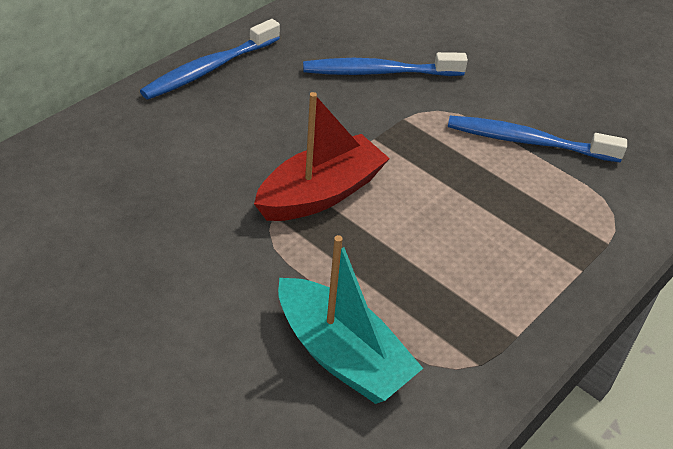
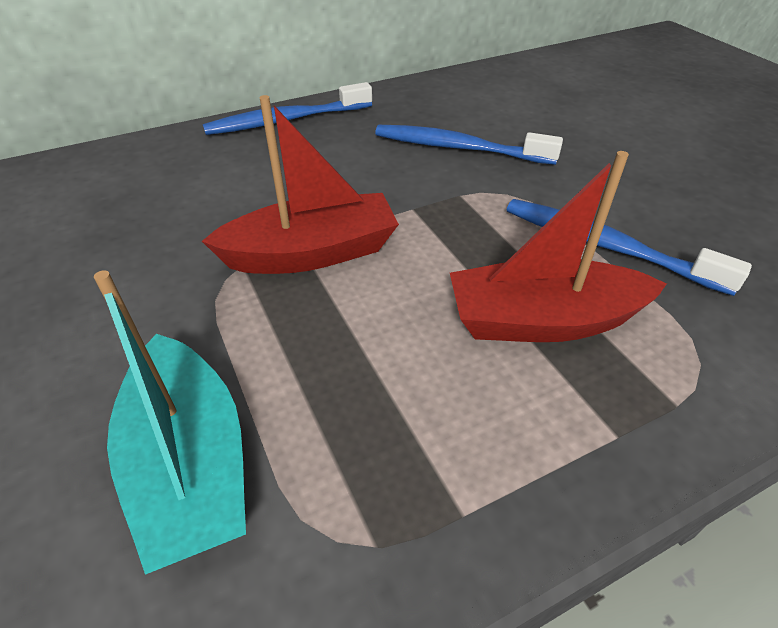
camera: 25 degrees right, 0 degrees up
(509, 208) = (542, 320): none -> red boat

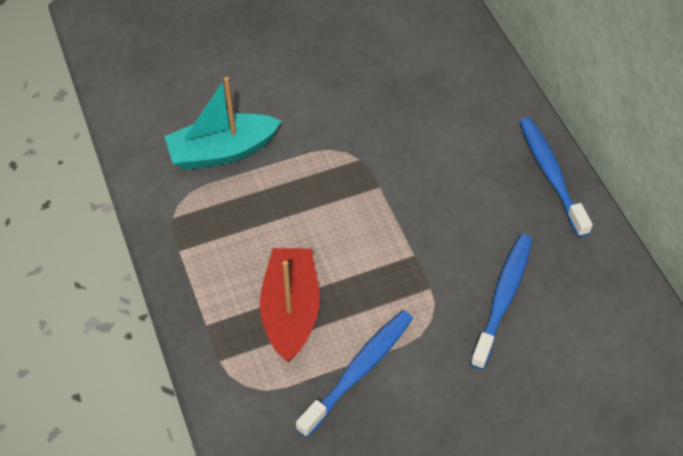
camera: 95 degrees right, 10 degrees up
(312, 253) = (367, 194): red boat -> none

